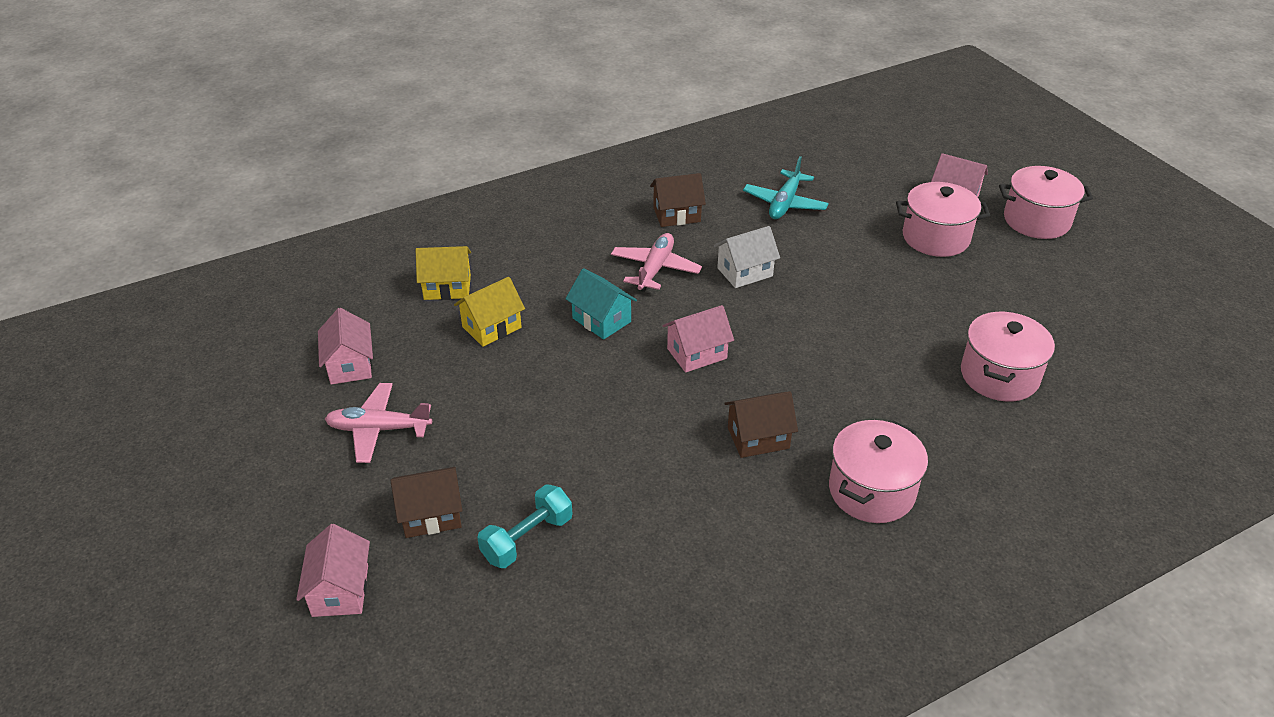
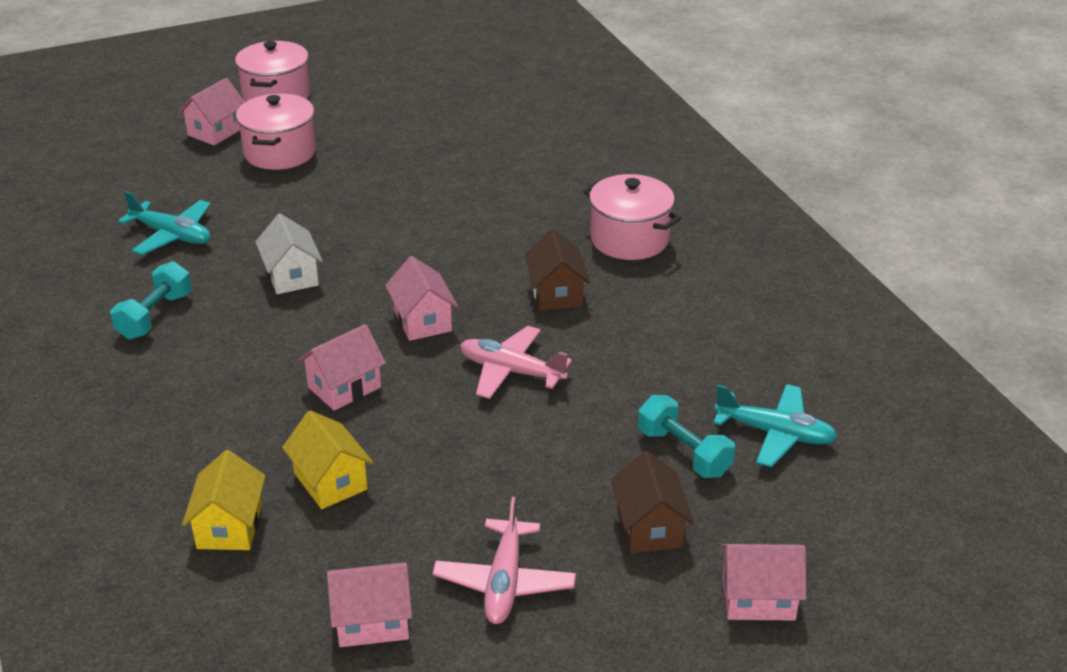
camera: 85 degrees left, 5 degrees down
(556, 612) = (775, 433): none -> turquoise plane
(601, 320) = (344, 387): turquoise house -> pink house
(655, 269) = (260, 340): pink plane -> pink plane (511, 371)
(677, 215) = (155, 316): brown house -> turquoise dumbbell
(999, 376) = (495, 154): pink pot -> none

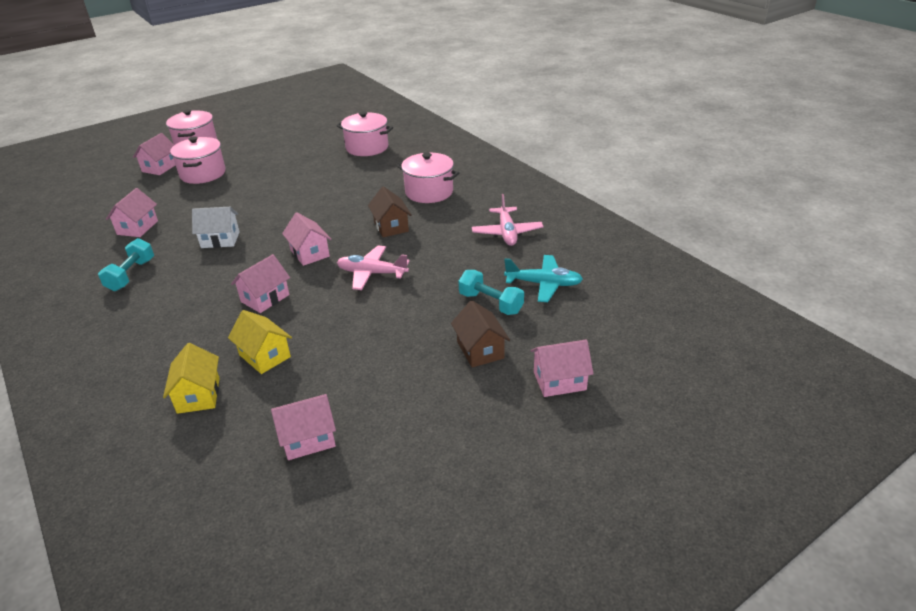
camera: 10 degrees left, 0 degrees up
(172, 235) = (137, 227): turquoise plane -> pink house
(291, 276) = (220, 240): white house -> white house turned 60 degrees counterclockwise
(504, 582) = (393, 399): pink plane -> pink plane (507, 232)
(545, 140) = (367, 147): none -> pink pot

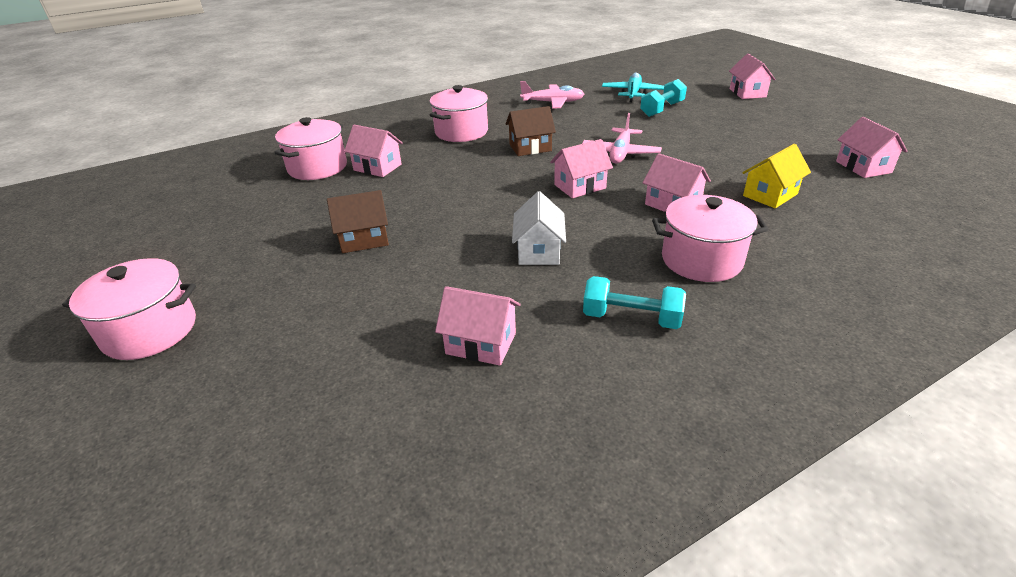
camera: 85 degrees left, 0 degrees up
(160, 167) = (228, 365): pink house -> pink house (377, 167)
(198, 395) = (846, 223): yellow house -> none
(203, 174) = (302, 300): pink pot -> pink pot (701, 260)
(480, 350) = (723, 113): brown house -> brown house (364, 239)

